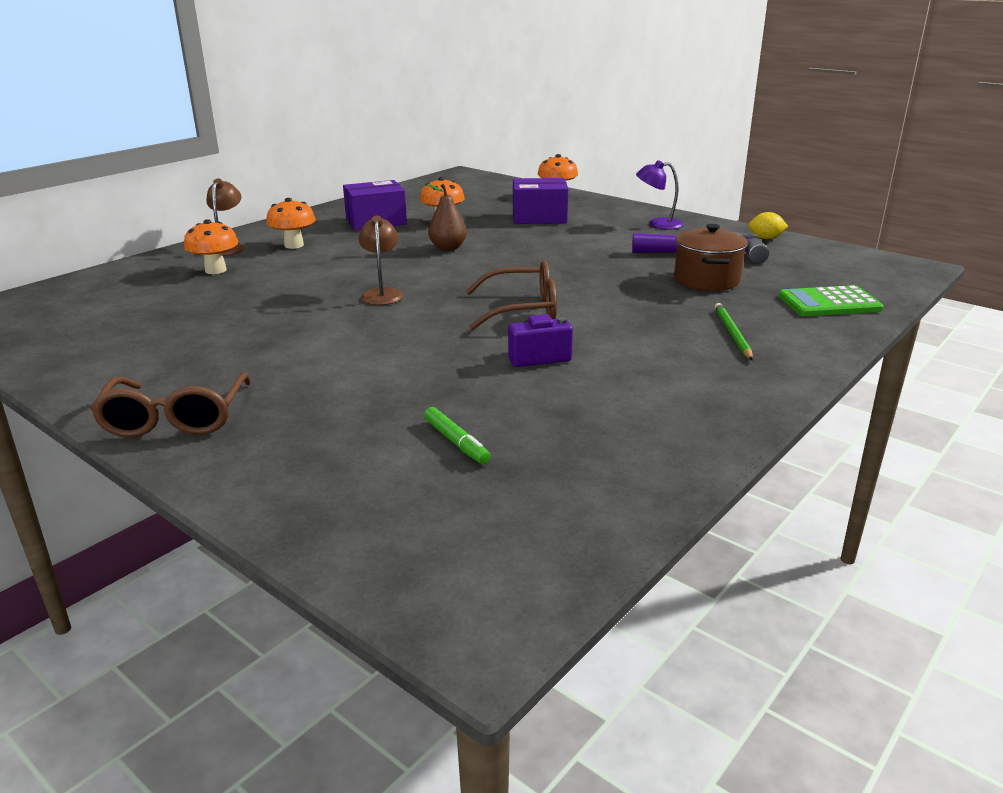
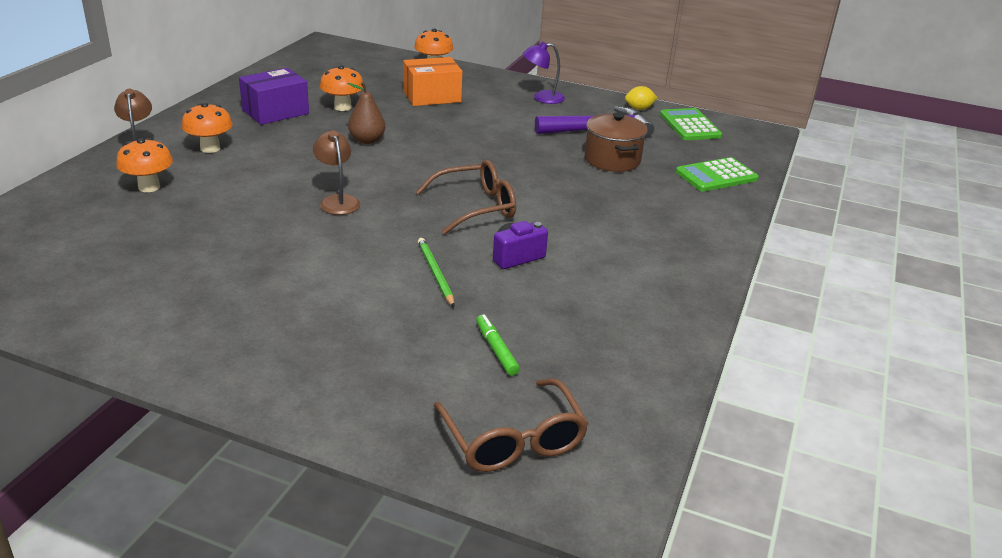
camera: 20 degrees left, 5 degrees up
(176, 418) = (235, 362): brown glasses -> brown glasses (512, 439)
(456, 442) = (496, 350): green marker -> green marker turned 150 degrees counterclockwise
(539, 217) = (432, 96): purple box -> orange box
(732, 333) = (657, 215): green pencil -> green pencil (435, 273)
(820, 256) = (690, 125): none -> green calculator

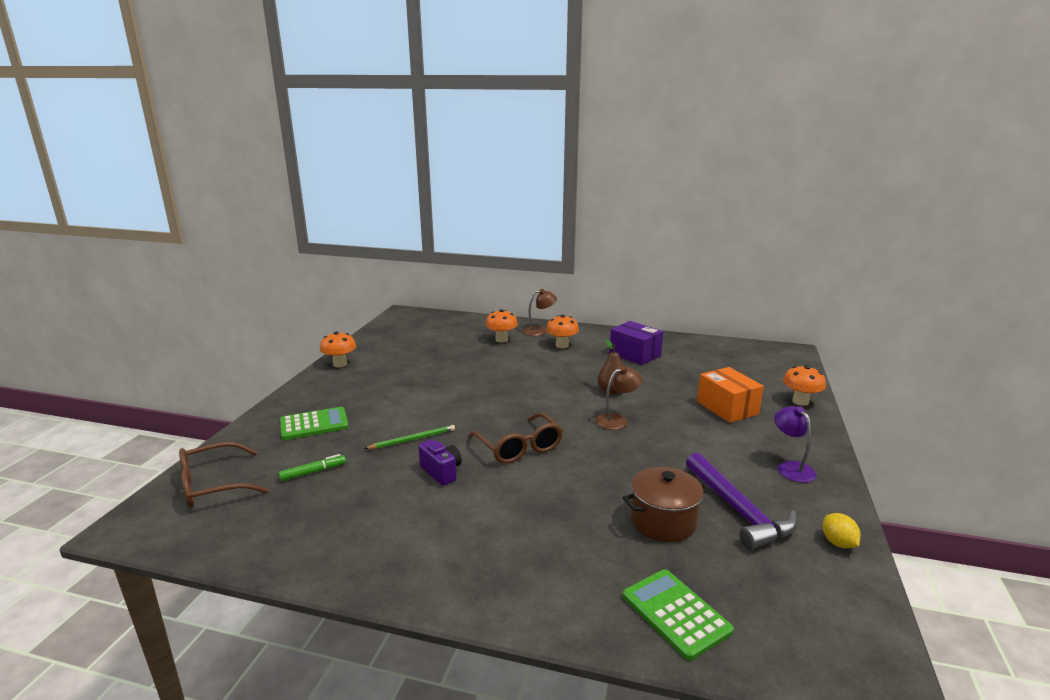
camera: 85 degrees right, 10 degrees down
(337, 201) = (507, 393): brown lamp -> brown lamp (617, 420)
(342, 107) = (665, 375): orange mushroom -> orange mushroom (340, 364)
(690, 125) = (827, 593): green calculator -> green calculator (314, 424)

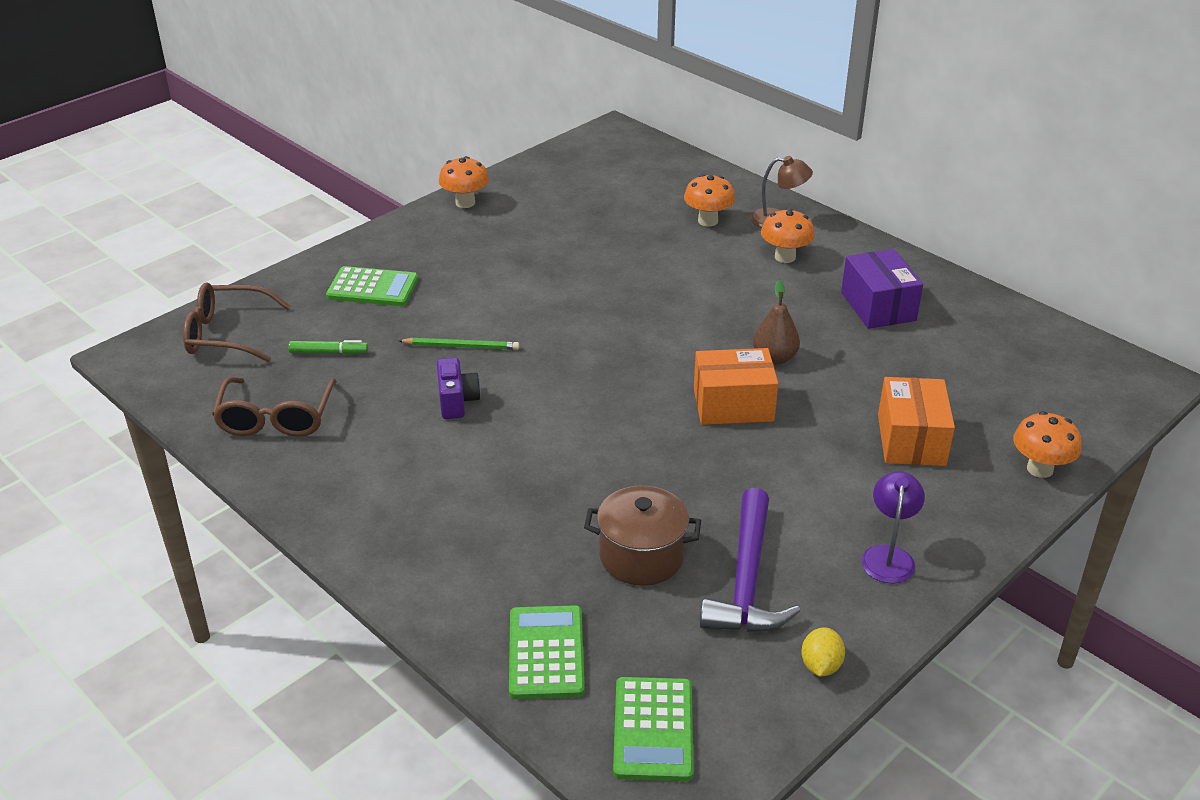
camera: 30 degrees right, 15 degrees up
(519, 447) = (572, 400): brown glasses -> brown glasses (276, 417)
(617, 420) = (733, 405): brown lamp -> orange box
(802, 633) = (653, 729): none -> green calculator

